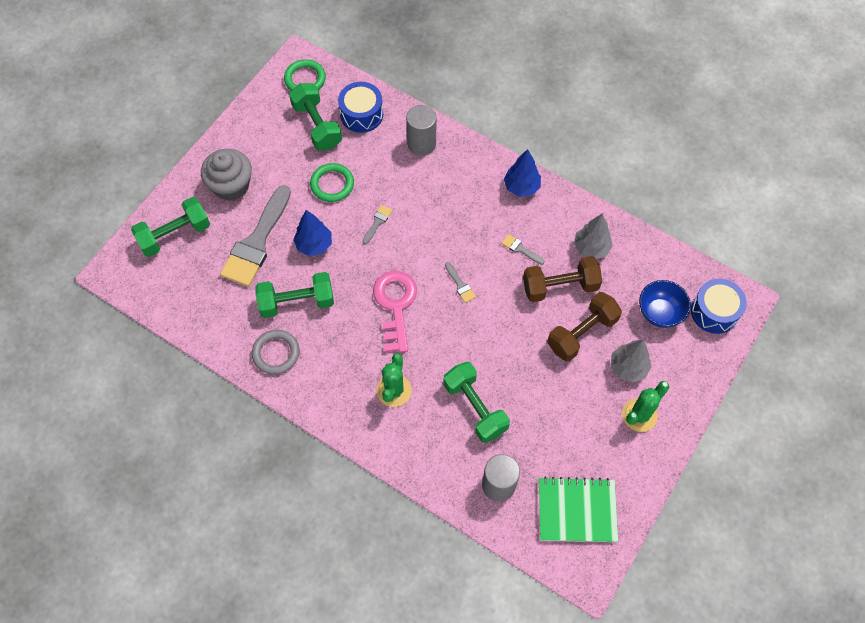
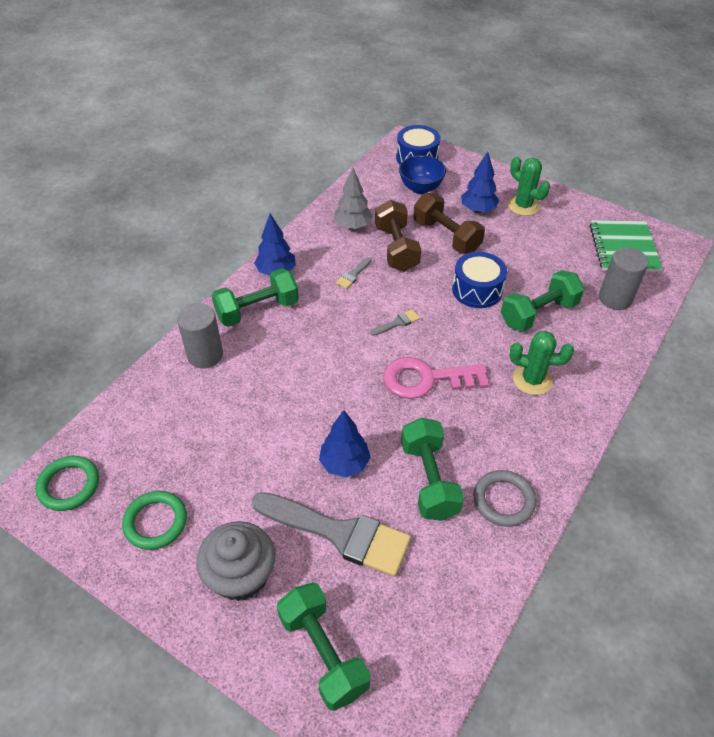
camera: 90 degrees left, 15 degrees down
(317, 125) = (155, 467): green dumbbell -> green dumbbell (257, 310)
(332, 184) = (253, 446): green ring -> green ring (155, 522)
(361, 114) = (147, 416): blue drum -> blue drum (477, 290)
(377, 222) = (314, 397): grey brush -> none
(628, 367) = (478, 210): grey tree -> blue tree

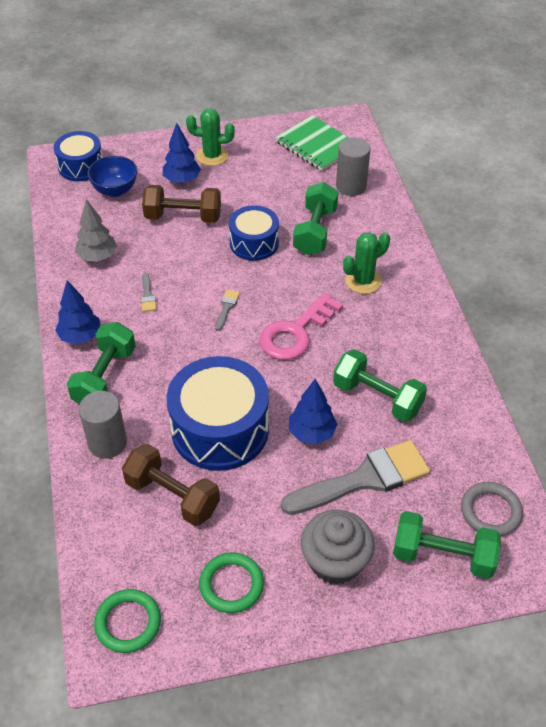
camera: 45 degrees left, 0 degrees up
(285, 406) = (220, 429): none -> blue drum
(396, 248) = (156, 252): brown dumbbell -> brown dumbbell (172, 496)
(503, 500) = (435, 373): grey ring -> grey ring (490, 511)

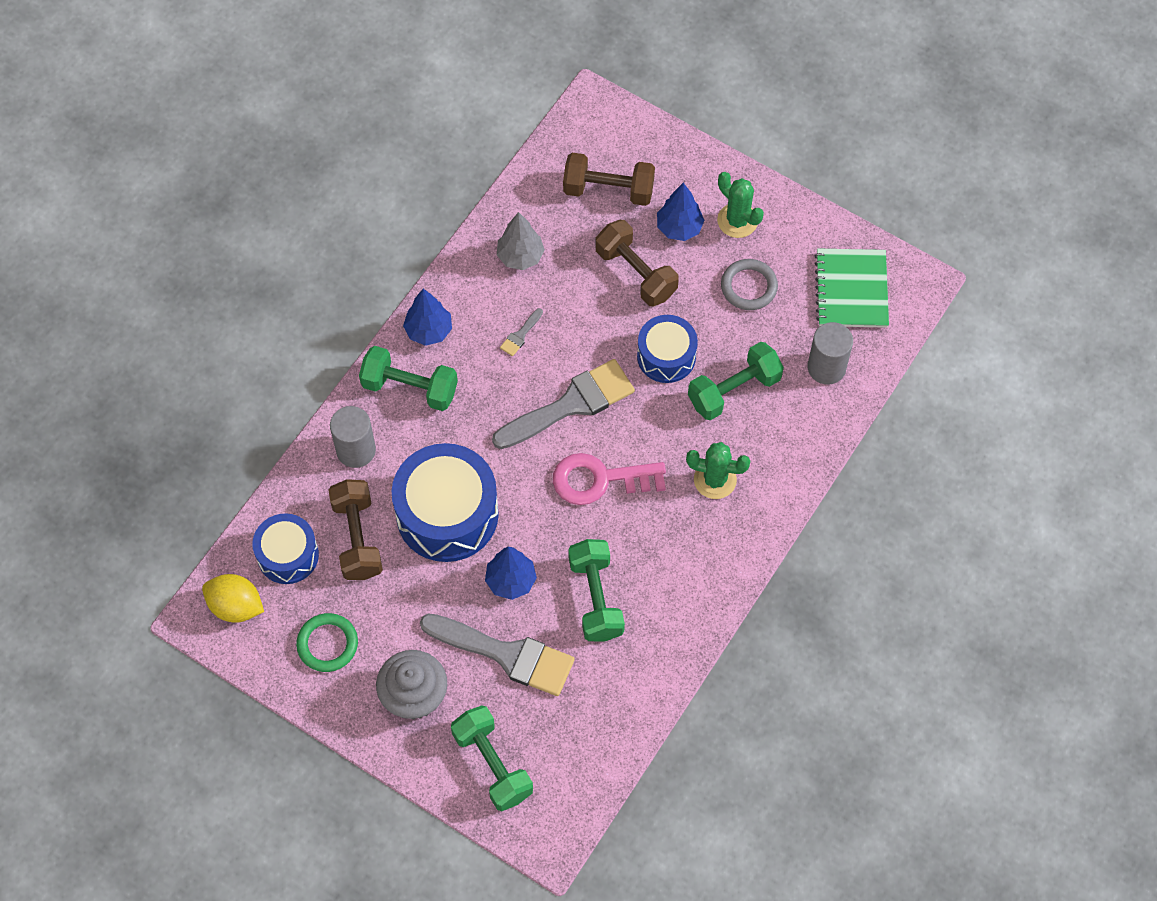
camera: 45 degrees right, 15 degrees up
(81, 166) = (606, 134): blue drum -> blue drum (288, 555)
(104, 377) = (410, 387): green dumbbell -> green dumbbell turned 45 degrees clockwise
(115, 190) = (608, 190): blue bowl -> brown dumbbell
(128, 623) = (236, 606): green ring -> yellow lemon
(226, 307) = (571, 404): grey brush -> grey brush, size x2.49
(490, 511) = (567, 767): grey ring -> grey ring (749, 287)

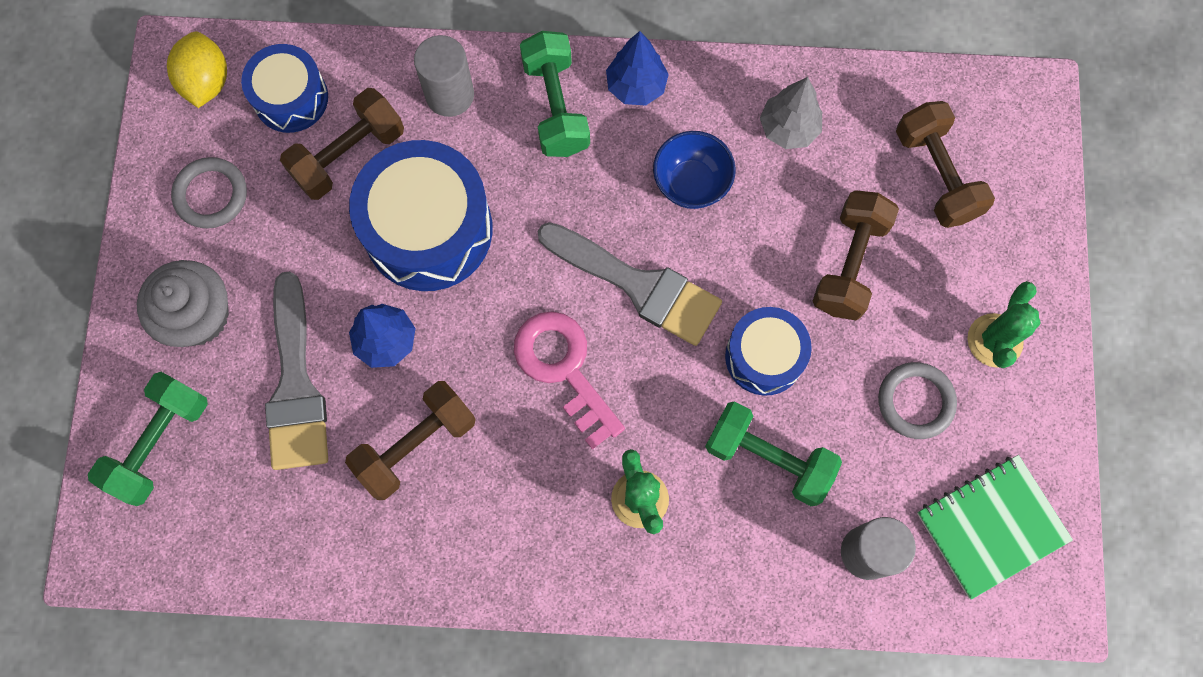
camera: 60 degrees right, 10 degrees up
(327, 644) = (211, 195): green ring -> grey ring
(520, 335) = (691, 183): grey brush -> blue bowl
(596, 598) = (416, 445): green dumbbell -> brown dumbbell
(679, 228) = (940, 279): blue tree -> none

